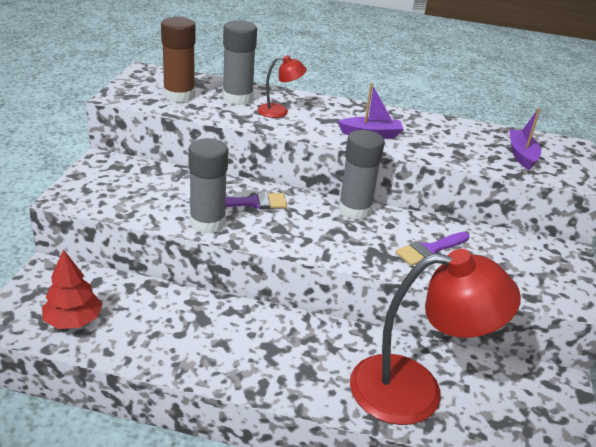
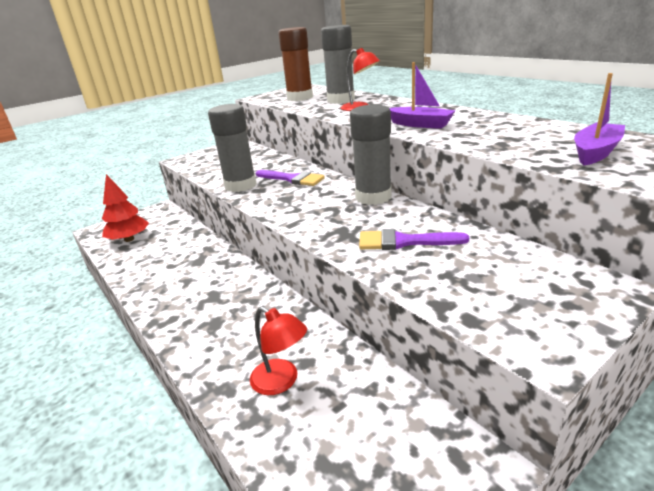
camera: 45 degrees right, 5 degrees down
(415, 390) = (281, 381): red lamp -> red lamp, size x0.44

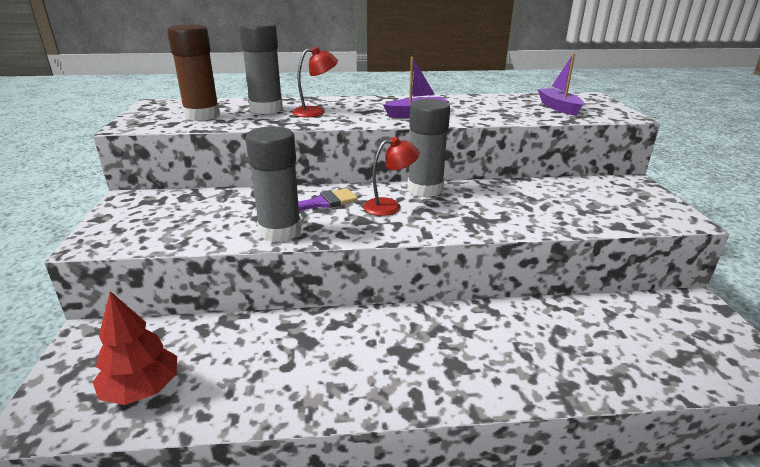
camera: 60 degrees left, 0 degrees up
(281, 381) = (577, 350): red lamp -> red lamp (390, 206)
(403, 242) = (520, 206): purple brush -> none

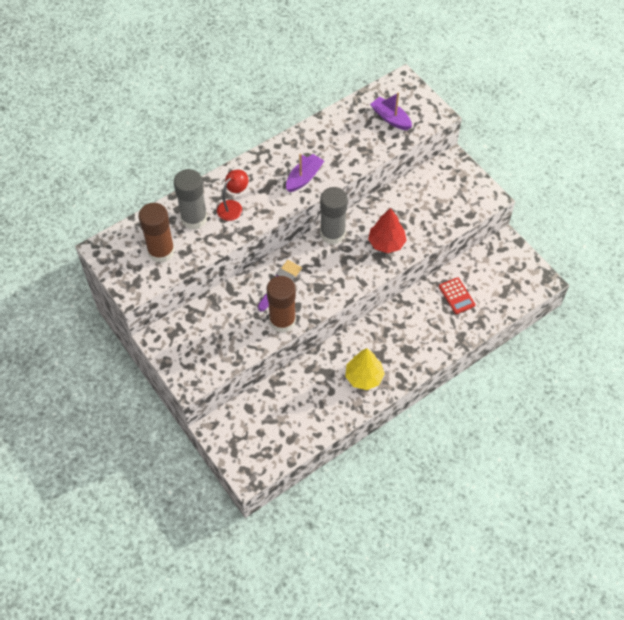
camera: 30 degrees left, 30 degrees up
(142, 389) = (277, 438): red tree -> red tree (386, 243)
(280, 231) = (282, 321): grey glue stick -> brown glue stick
(354, 370) = (364, 377): none -> yellow tree
(390, 206) = (324, 264): red lamp -> none
(583, 332) = (456, 296): none -> red calculator

